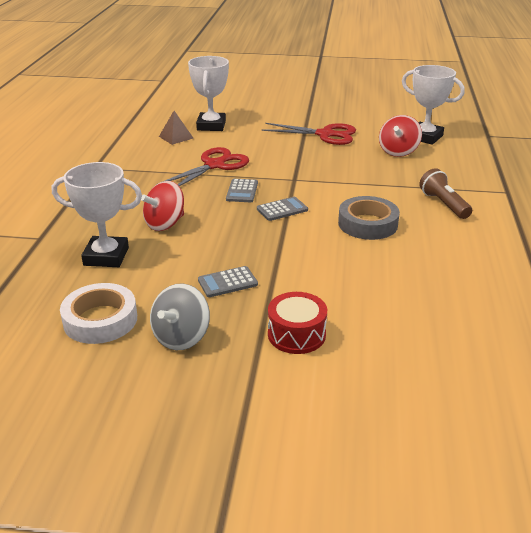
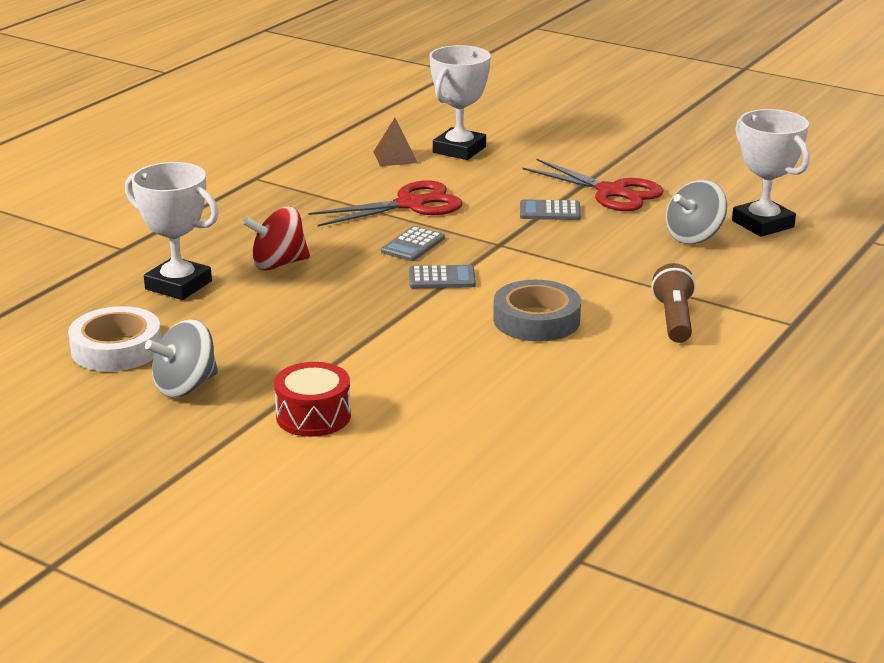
camera: 25 degrees right, 5 degrees down
(227, 282) = (289, 345): grey calculator -> grey calculator (550, 211)
(398, 151) = (694, 237): red spinning top -> grey spinning top

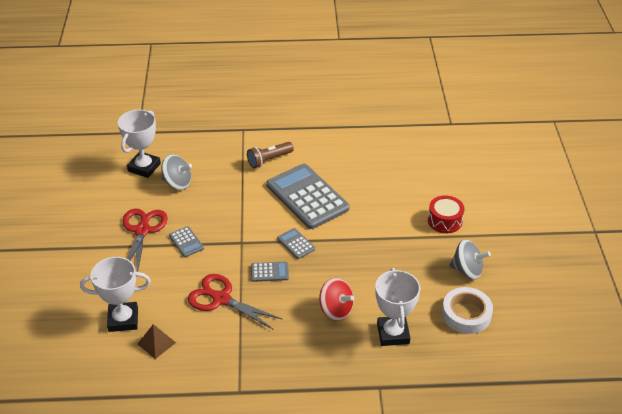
camera: 125 degrees left, 15 degrees up
(536, 320) = (307, 197): grey tape -> grey calculator

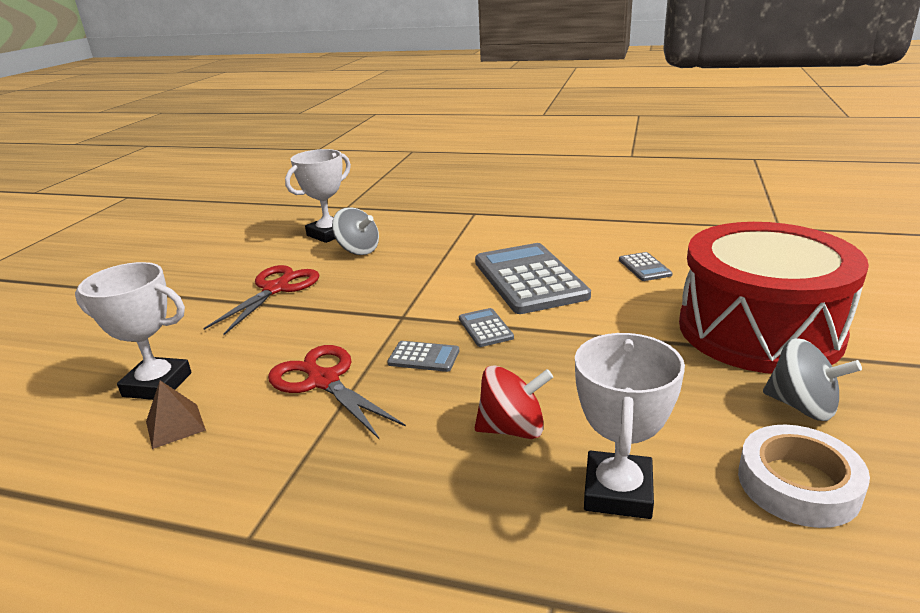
camera: 20 degrees right, 15 degrees down
(186, 242) = (324, 307): grey calculator -> grey calculator (644, 267)
(269, 160) = (493, 240): brown flashlight -> none
(336, 310) = (512, 429): red spinning top -> red spinning top turned 60 degrees counterclockwise
(444, 221) = (759, 330): red drum -> red drum, size x2.46

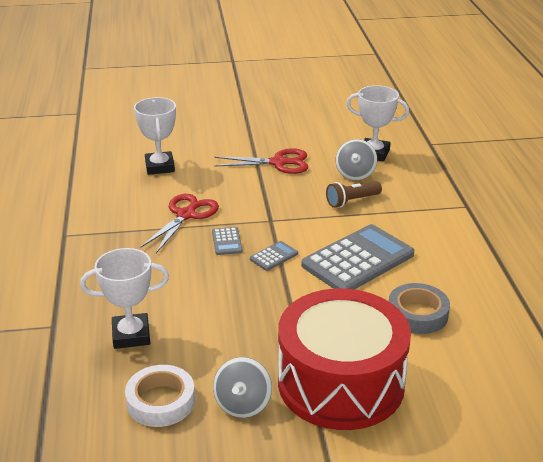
camera: 65 degrees right, 5 degrees up
(175, 425) = (130, 186): brown pyramid -> none
(411, 261) = (352, 201): none -> brown flashlight
(512, 429) = (170, 290): red spinning top -> none
(644, 267) = (417, 314): grey calculator -> grey tape

